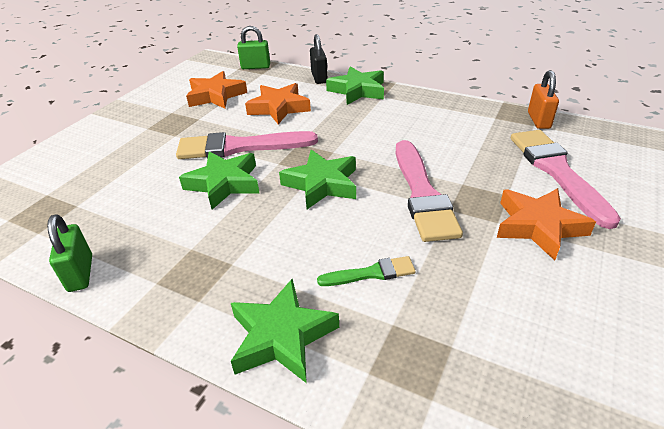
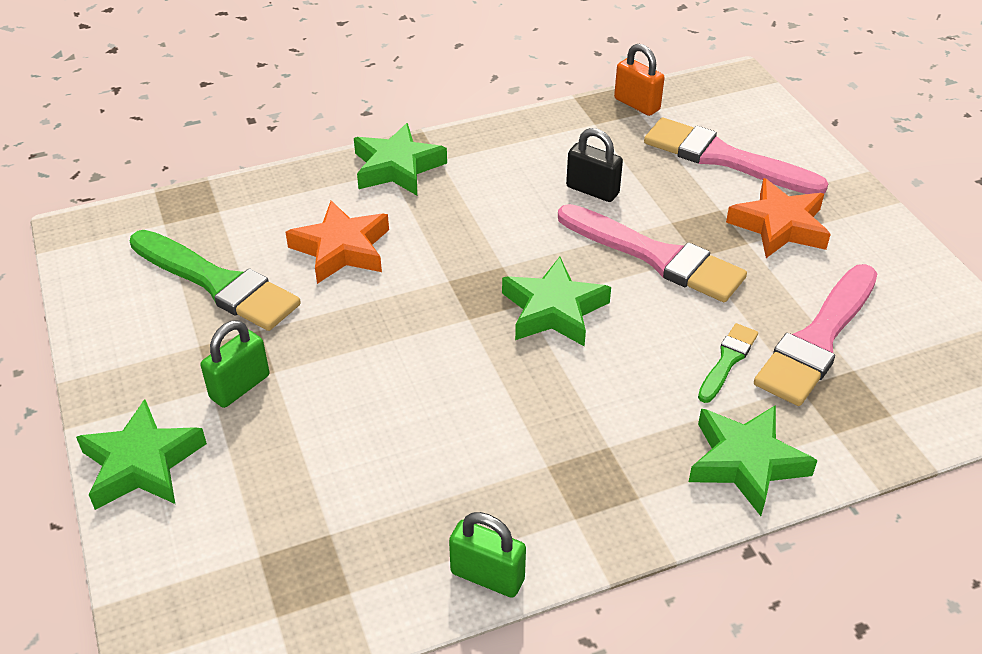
camera: 50 degrees left, 5 degrees up
(216, 95) = (217, 283): orange star -> green brush
(224, 183) = (454, 382): green star -> green star (142, 464)
(240, 147) = (390, 329): pink brush -> pink brush (818, 339)
(255, 67) = (188, 205): green padlock -> green padlock (240, 387)
(319, 78) = (314, 174): black padlock -> black padlock (592, 190)

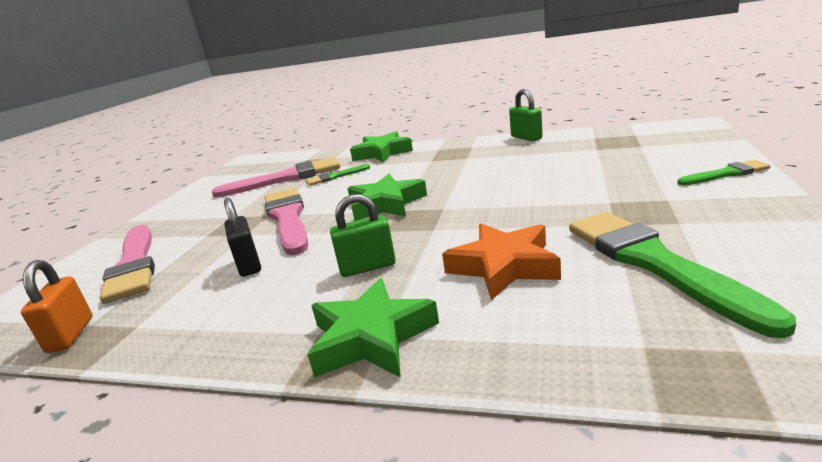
camera: 140 degrees left, 20 degrees down
(142, 464) = (725, 174): green star -> green brush
(240, 387) = (641, 197): green padlock -> green padlock (368, 267)
(779, 226) = (200, 220): orange star -> none

